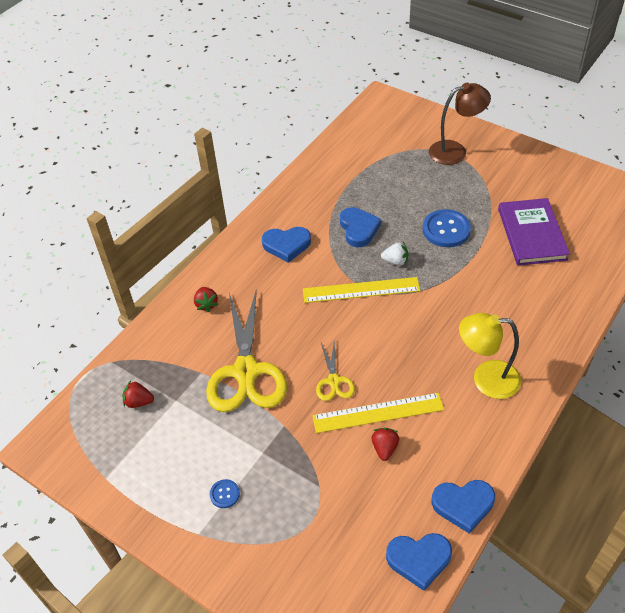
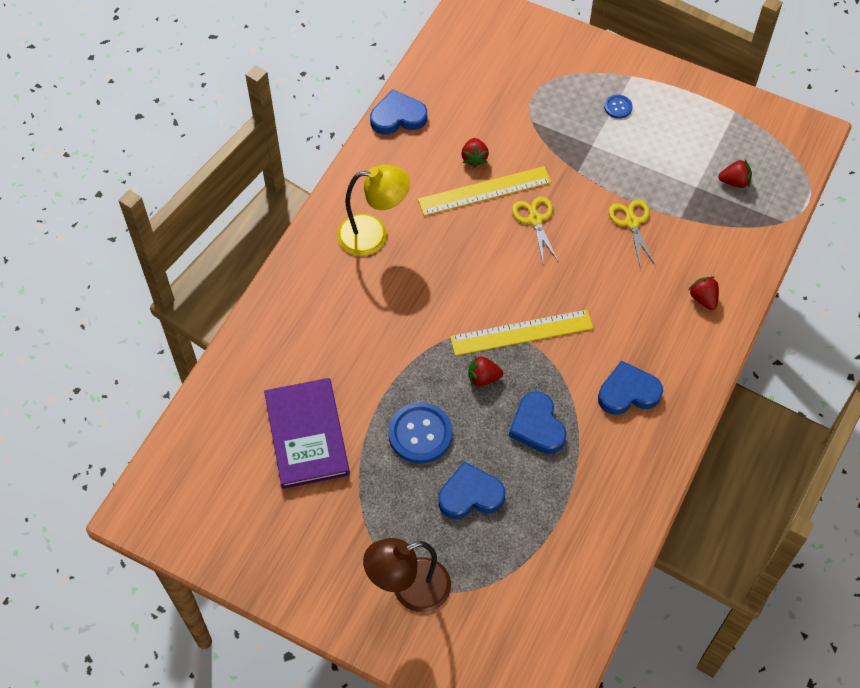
camera: 170 degrees right, 10 degrees up
(246, 371) = (632, 222): yellow scissors -> yellow scissors, size x0.48
(395, 261) = (483, 378): white strawberry -> red strawberry
(419, 560) = (436, 73): blue heart -> blue heart (470, 495)

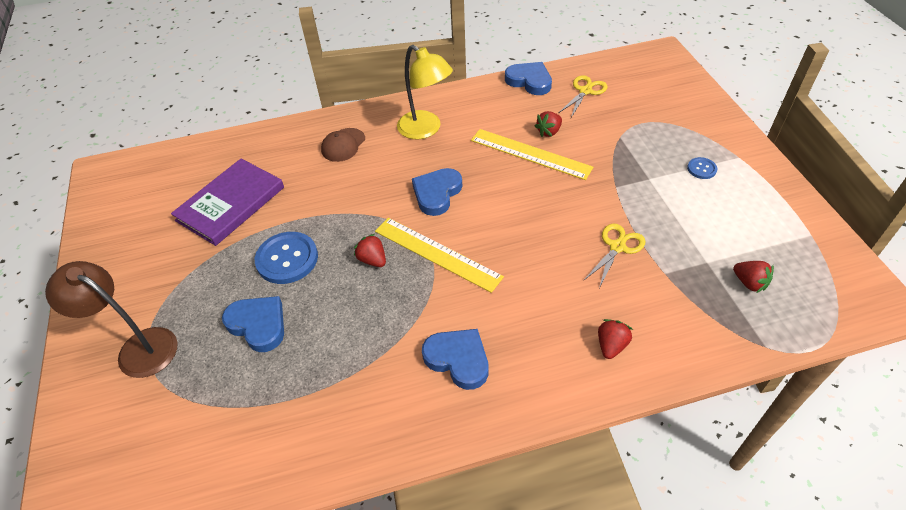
camera: 50 degrees right, 10 degrees down
(323, 305) = (343, 145): none -> brown cap
(535, 220) = (543, 194): yellow scissors -> yellow scissors (585, 91)
(537, 426) = (362, 322): blue heart -> blue heart (437, 193)

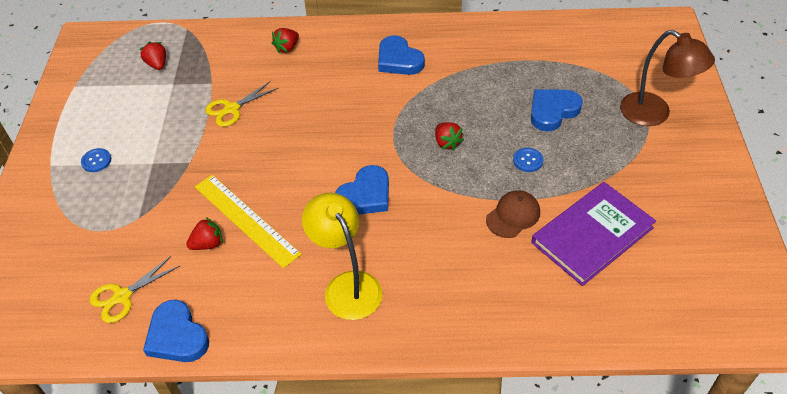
camera: 165 degrees left, 0 degrees up
(258, 325) = (552, 111): blue heart -> blue heart turned 90 degrees clockwise
(287, 259) = (528, 160): blue button -> blue button, size x0.50
(343, 145) = (455, 288): brown cap -> brown cap (513, 215)
(437, 253) = (387, 136): yellow ruler -> none

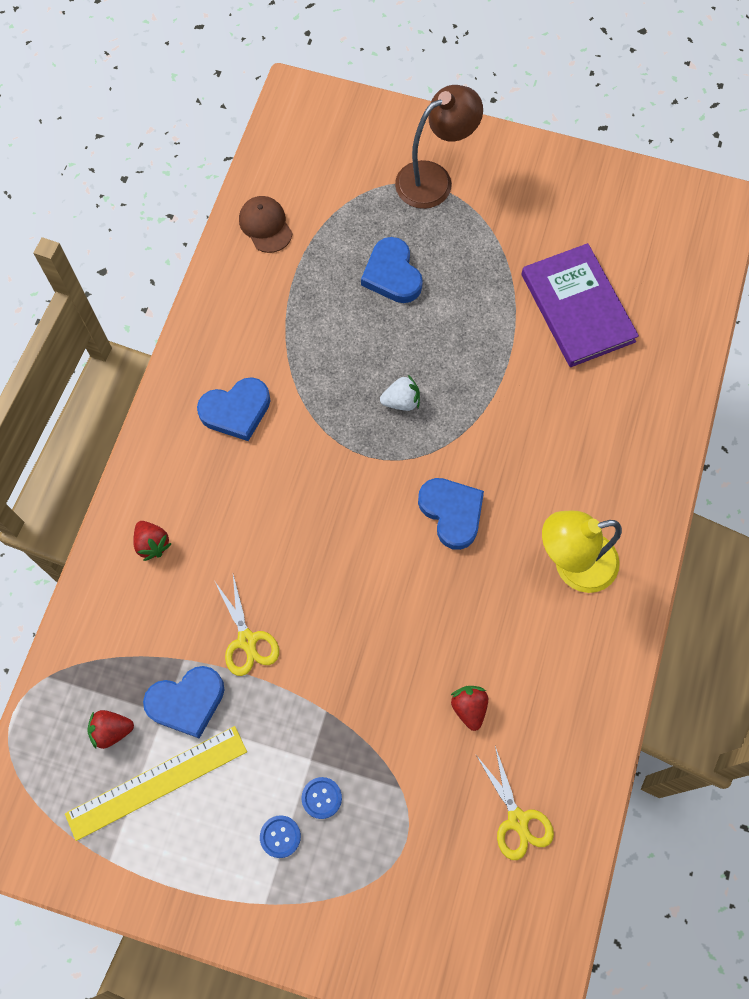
camera: 75 degrees left, 20 degrees up
(177, 336) = (589, 761): blue heart -> blue heart (187, 702)
(246, 219) = (445, 656): yellow ruler -> yellow ruler (157, 782)
(447, 143) = (401, 401): red strawberry -> white strawberry
(513, 215) = (529, 371): brown cap -> brown cap (265, 225)
(528, 160) = (457, 328): blue button -> blue button (321, 798)

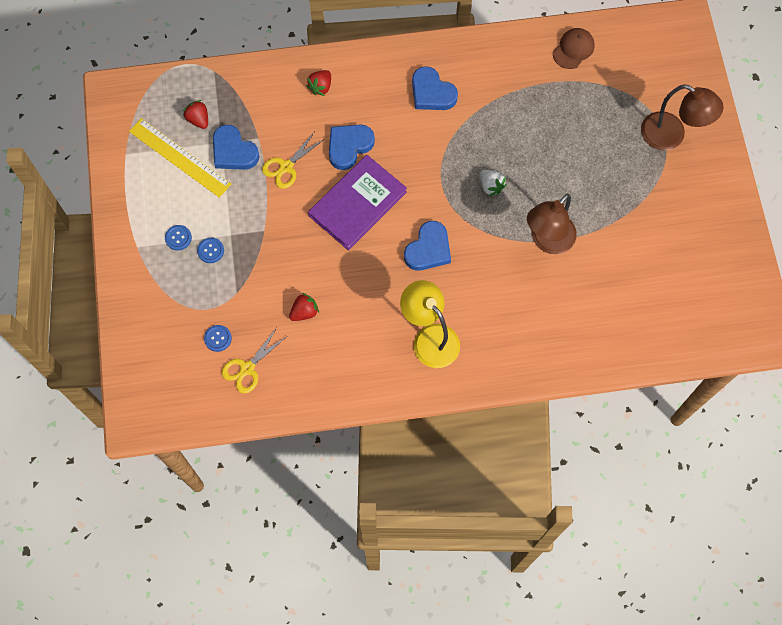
camera: 65 degrees right, 0 degrees up
(392, 274) = (581, 141): blue heart -> blue heart (349, 146)
(456, 843) = (218, 338): none -> blue button
(504, 372) = (547, 241): none -> brown lamp
(577, 308) = (622, 268): purple book -> purple book (357, 204)

